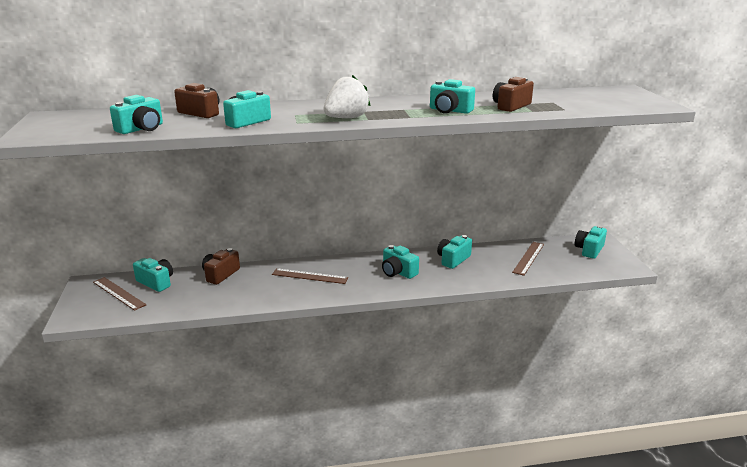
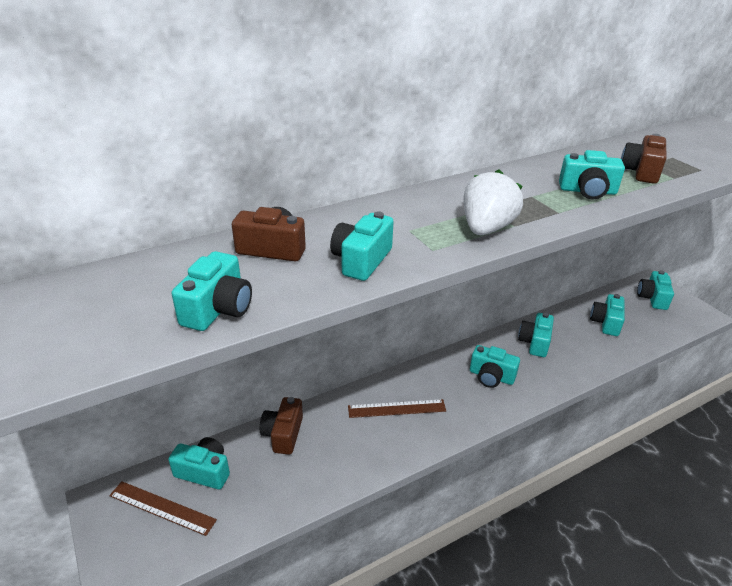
camera: 20 degrees left, 10 degrees up
(528, 258) = (606, 322): brown ruler -> turquoise camera

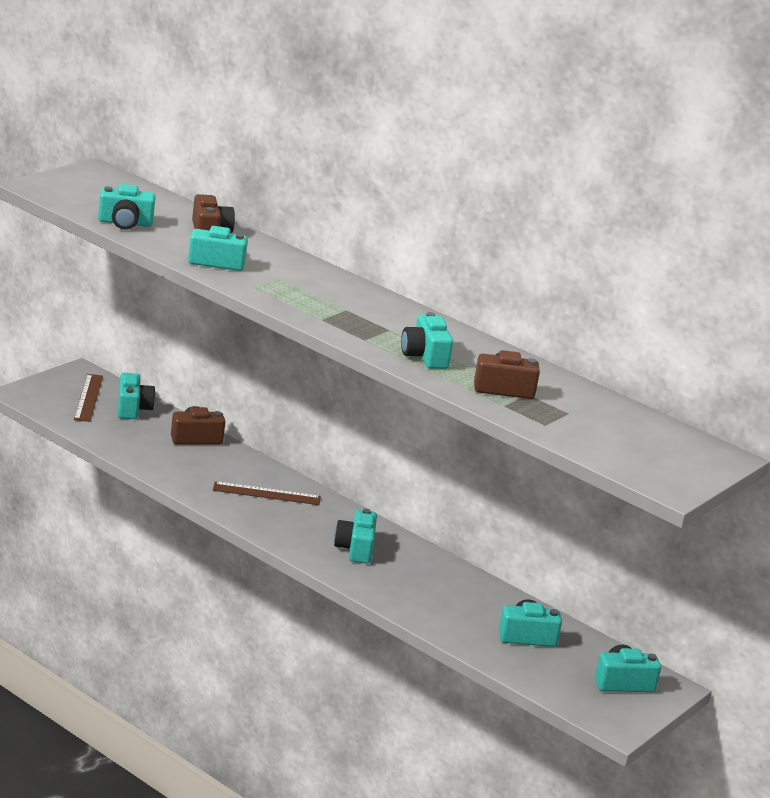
camera: 65 degrees right, 10 degrees down
(397, 409) = (266, 494): brown ruler -> brown ruler turned 60 degrees counterclockwise
(486, 228) = (306, 307): white strawberry -> none
(535, 342) = (440, 579): turquoise camera -> none

